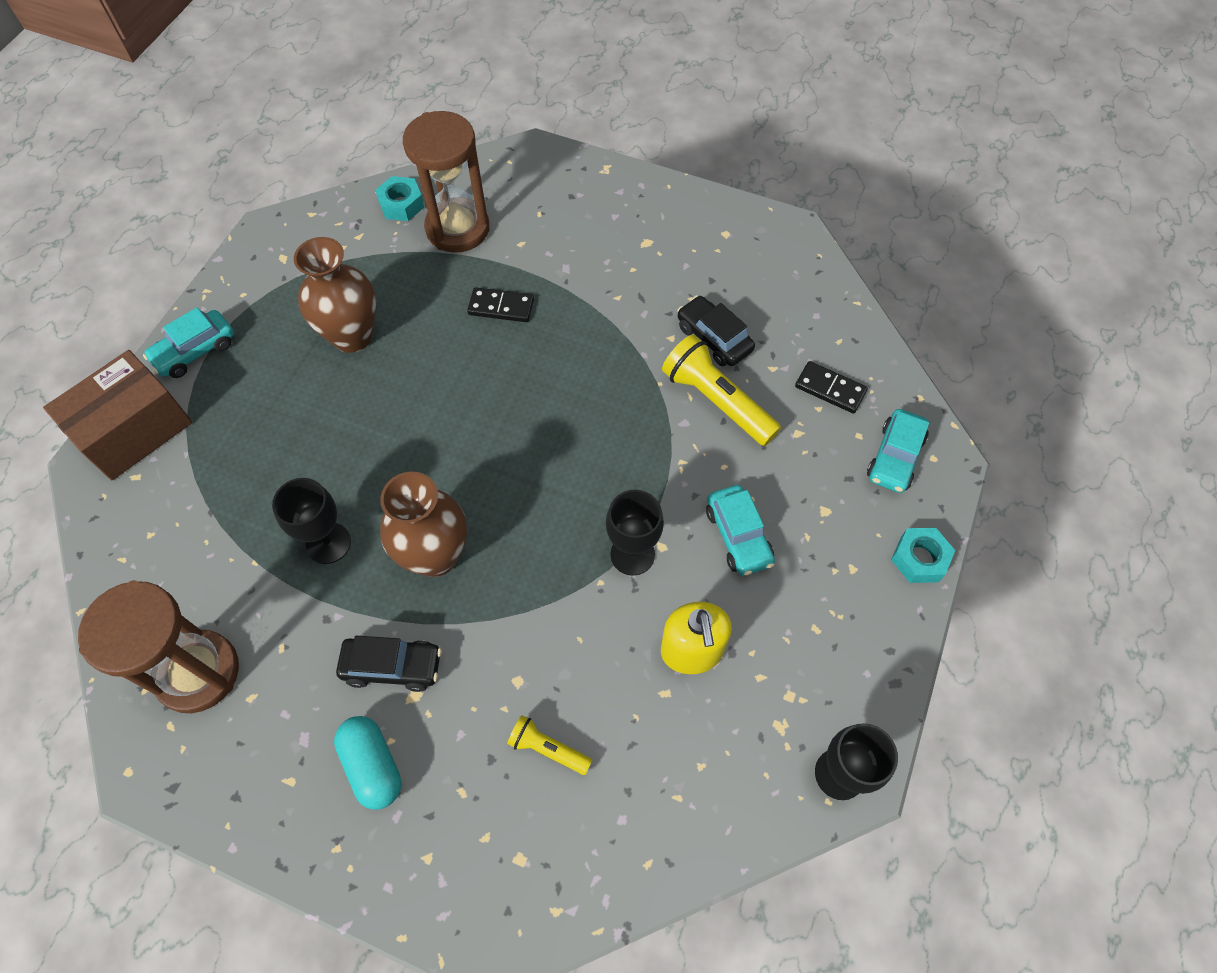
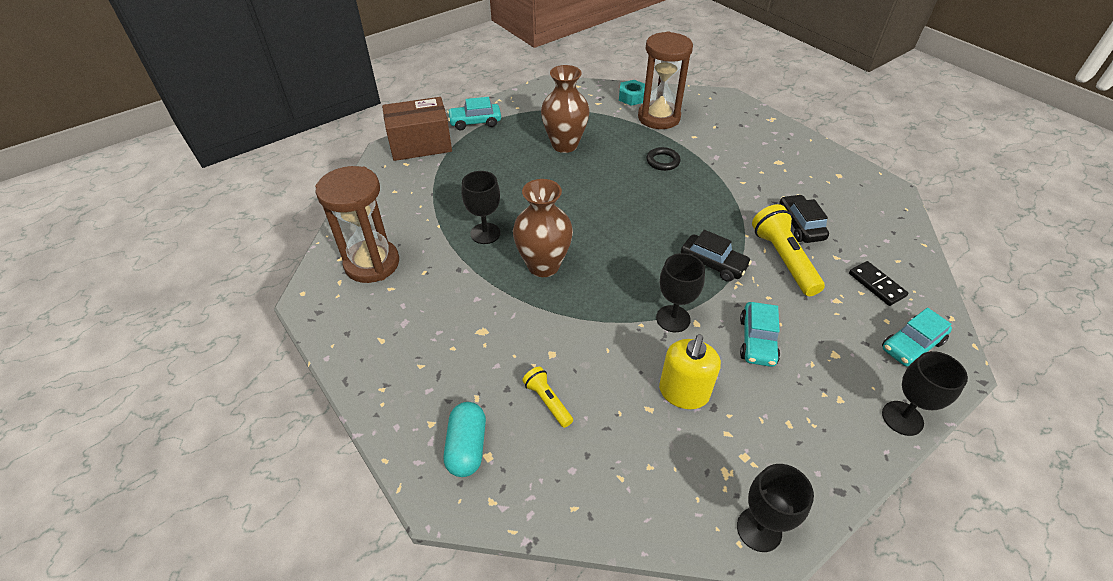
camera: 30 degrees right, 15 degrees down
(373, 766) = (433, 356): turquoise capsule -> turquoise capsule (467, 447)
(392, 666) = (480, 310): black car -> black car (713, 264)
(501, 307) = (662, 161): black domino -> black ring
(919, 559) = (902, 418): turquoise nut -> black goblet

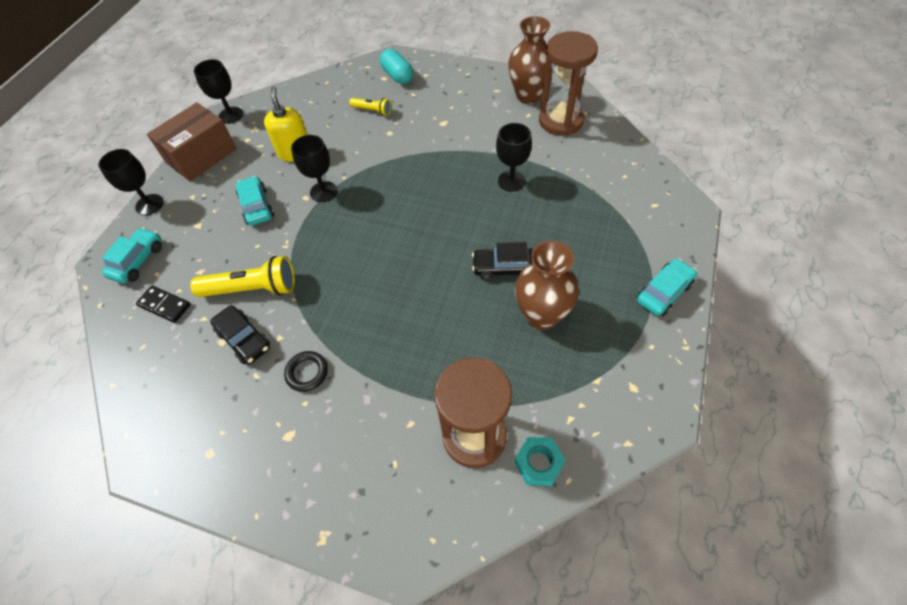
camera: 150 degrees right, 10 degrees up
(420, 144) = (673, 232): brown box -> brown box (201, 156)
(543, 265) = (443, 180): brown vase -> brown vase (528, 96)
(662, 161) = (422, 353): black ring -> black ring (307, 372)
(713, 264) = (312, 252): black car -> black car (505, 268)
(783, 259) = (252, 289): yellow flashlight -> yellow flashlight turned 45 degrees counterclockwise

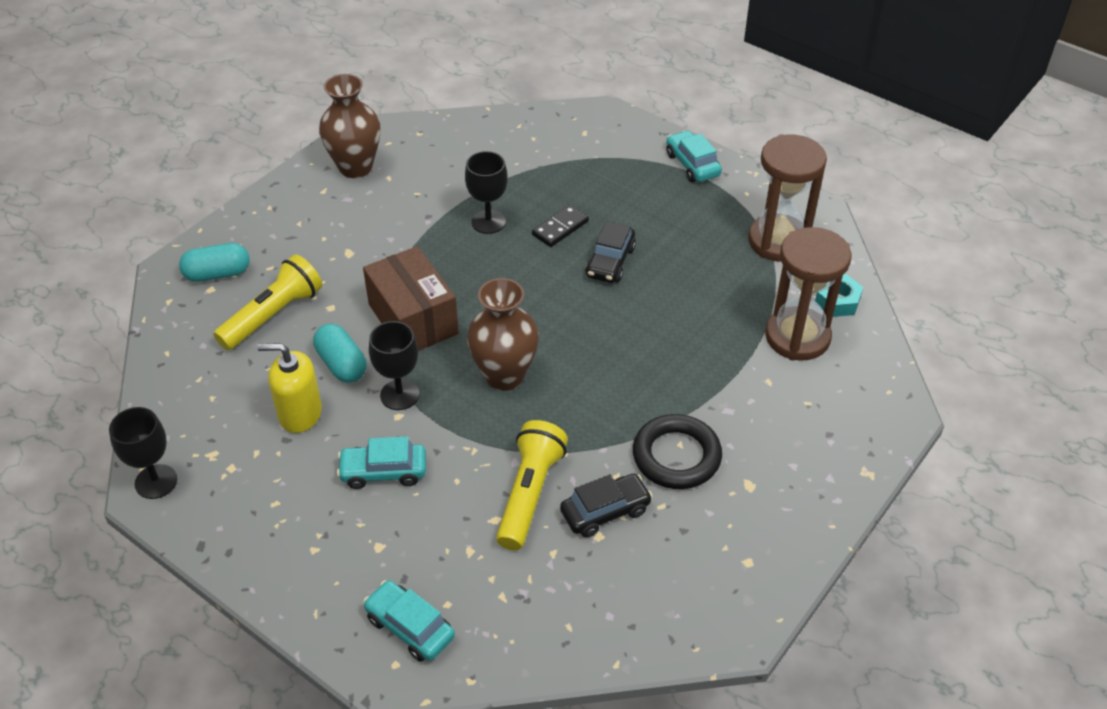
camera: 75 degrees left, 10 degrees down
(149, 204) = (297, 607): black goblet -> none
(164, 305) = (510, 596): black domino -> black domino (560, 228)
(201, 156) = (229, 529): brown box -> brown box (413, 319)
(307, 372) = (676, 456): black ring -> black ring, size x1.71
(341, 155) = (341, 364): none -> turquoise capsule
(372, 111) = (273, 315): yellow flashlight -> yellow flashlight, size x1.84
(541, 316) = (682, 253): brown vase -> brown vase (504, 376)
(560, 121) = (418, 155): brown hourglass -> brown hourglass (778, 241)

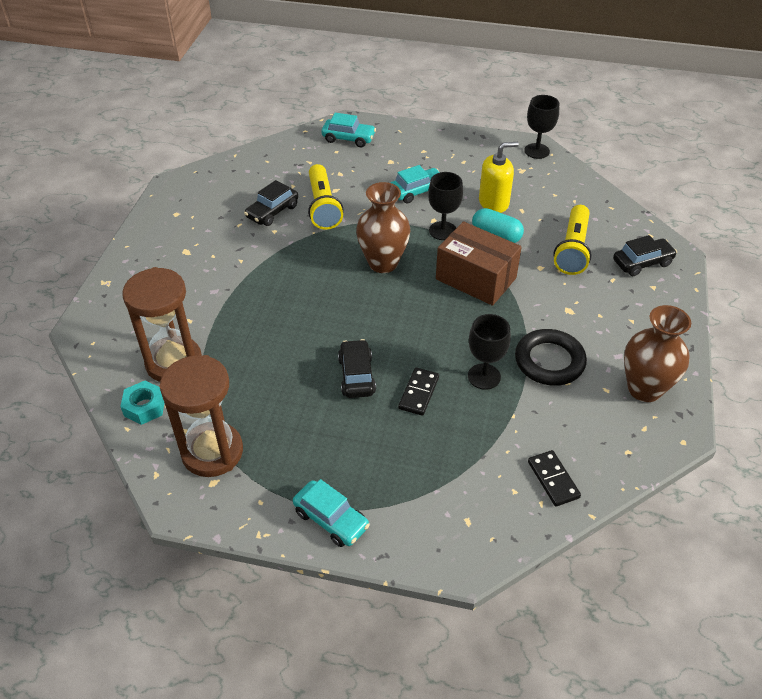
camera: 155 degrees right, 0 degrees up
(217, 274) = (642, 263): turquoise capsule -> black car
(496, 135) = (553, 479): none -> black domino
(676, 456) = (240, 252): black ring -> black ring (549, 361)

